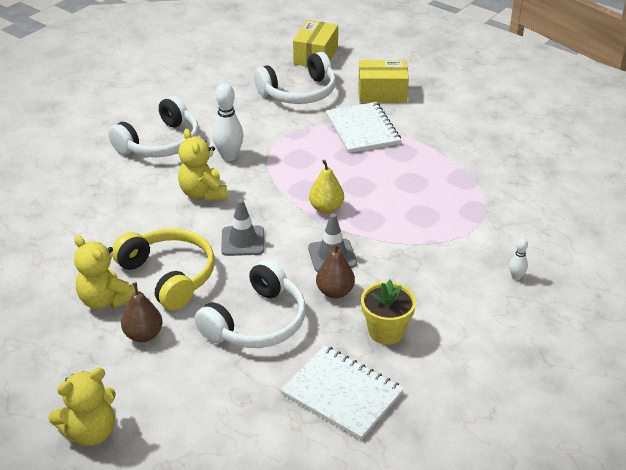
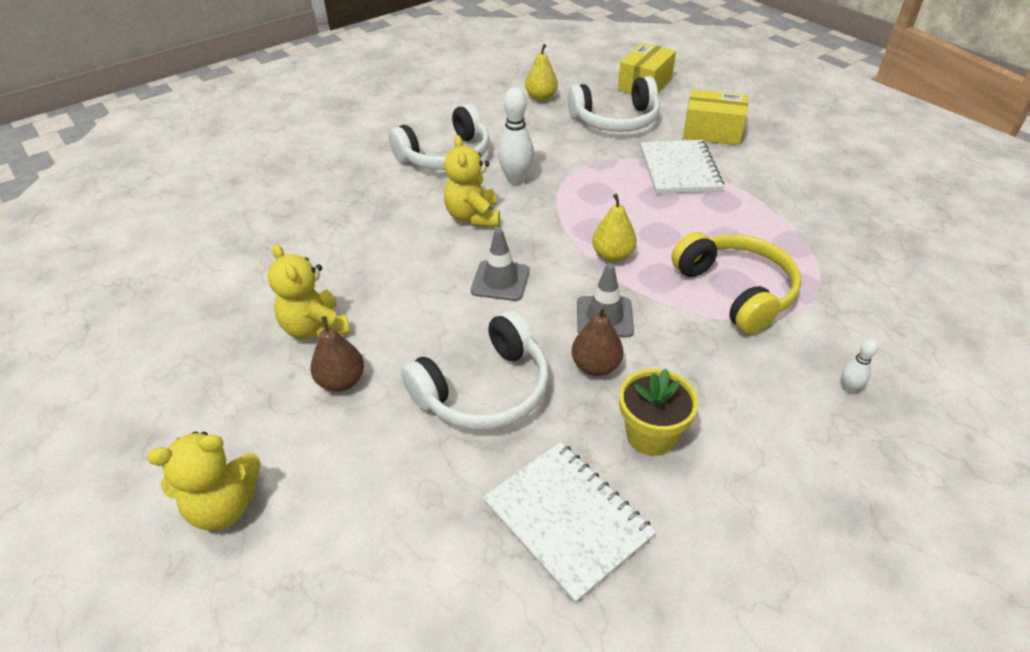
camera: 15 degrees right, 5 degrees up
(169, 276) = (399, 310): yellow headphones -> yellow headphones (736, 291)
(227, 79) = (541, 98): none -> yellow pear

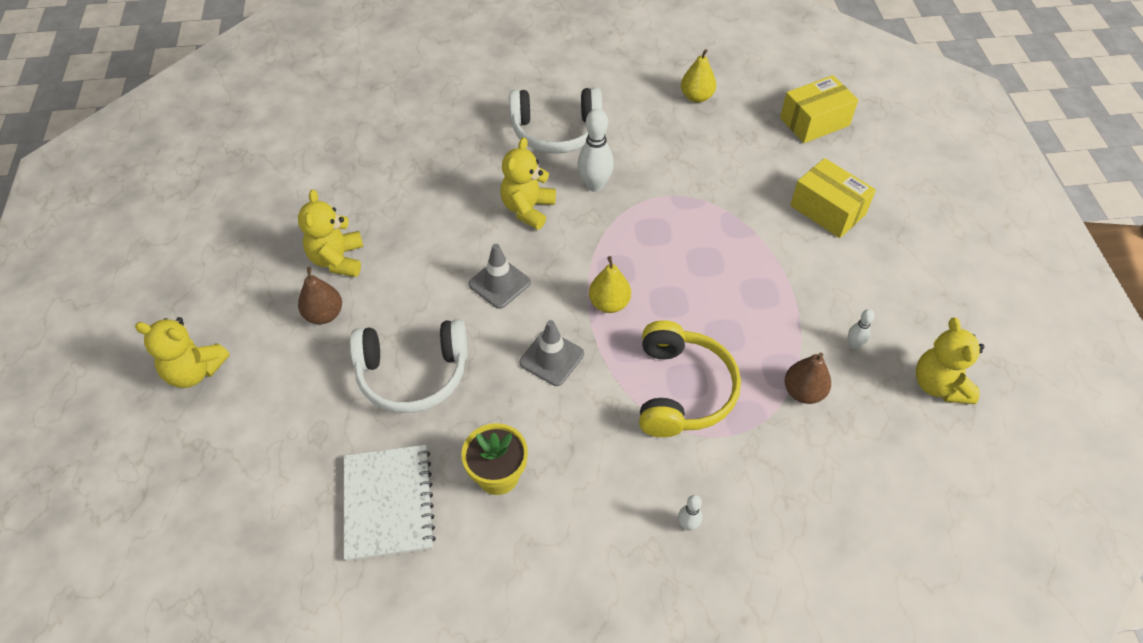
camera: 30 degrees right, 10 degrees up
(595, 366) = (507, 397): brown pear -> brown pear (803, 392)
(615, 120) = (744, 155): white headphones -> none
(679, 169) = (753, 240): white notebook -> none
(823, 205) = (854, 344): none -> white bowling pin
(906, 205) = (939, 385): none -> yellow teddy bear

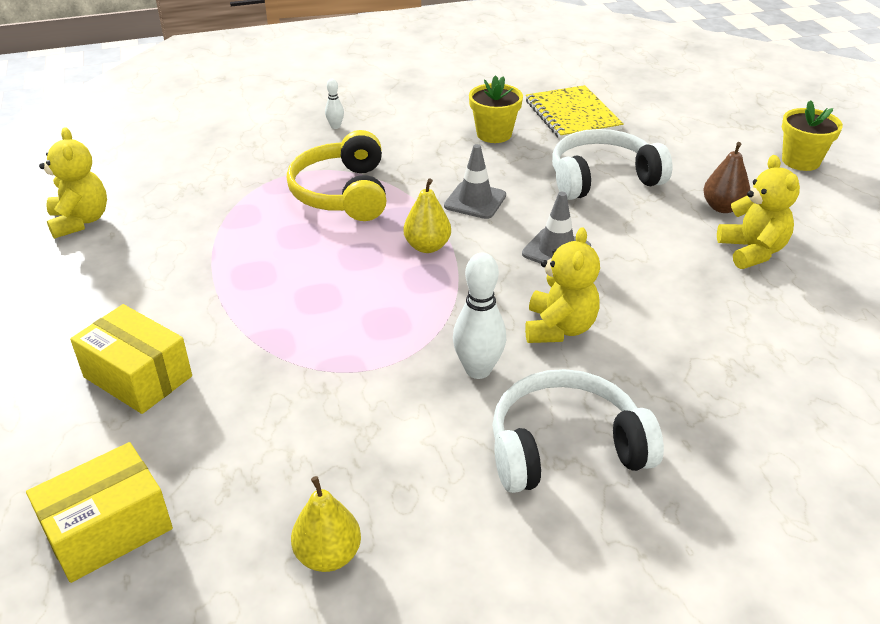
camera: 170 degrees right, 15 degrees down
(195, 371) = (800, 161): yellow teddy bear -> yellow flower pot
(388, 503) = (572, 115): white notebook -> yellow notebook
(803, 392) = (222, 203): brown pear -> none
(854, 344) = (156, 242): white bowling pin -> none

